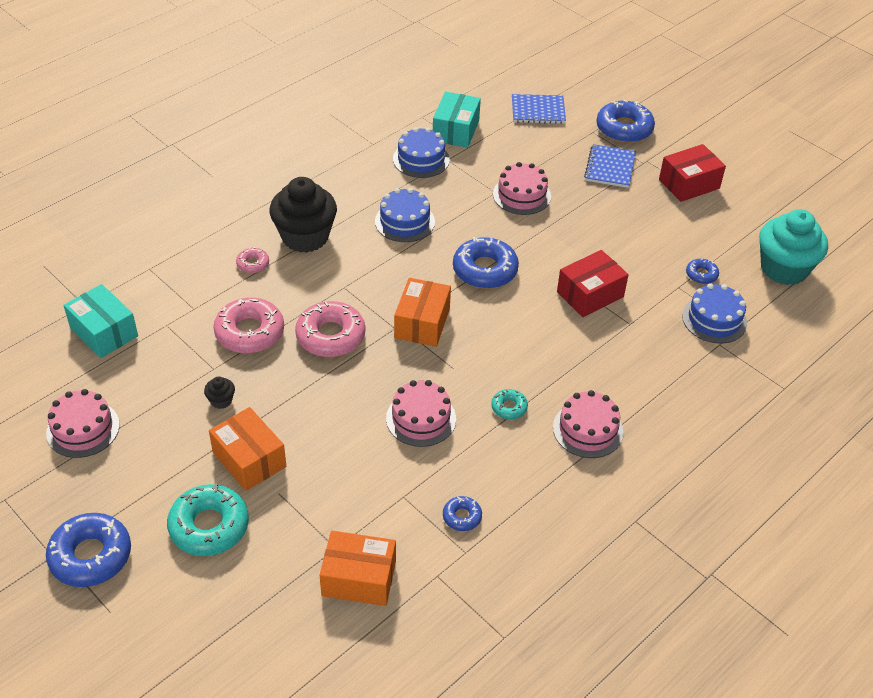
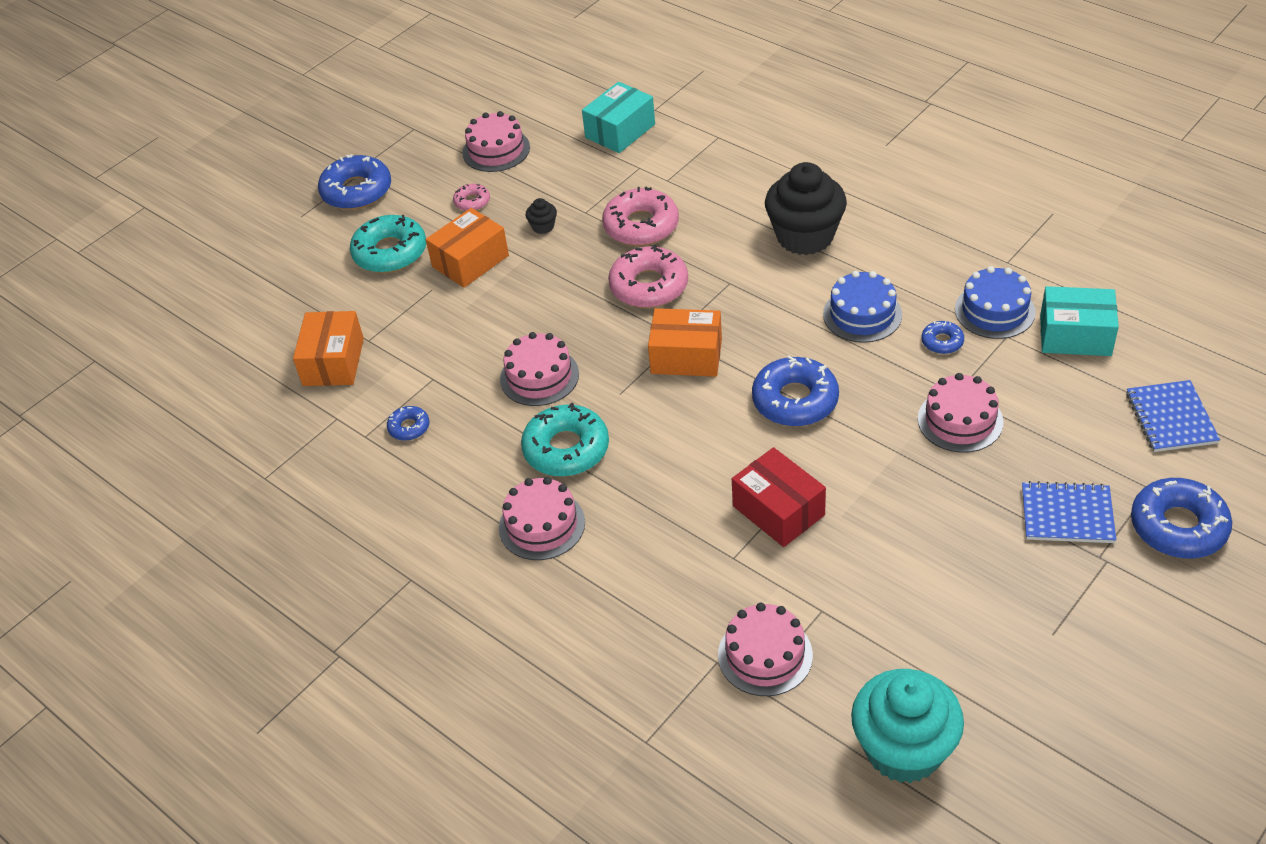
camera: 90 degrees right, 0 degrees up
(253, 264) = (747, 206): pink donut -> pink donut (472, 202)
(509, 407) = (566, 449): turquoise donut -> turquoise donut, size x2.00
(689, 184) = (1069, 618): red box -> none
(701, 275) = (856, 638): blue donut -> blue donut (942, 342)
(714, 319) = (765, 655): blue cake -> pink cake

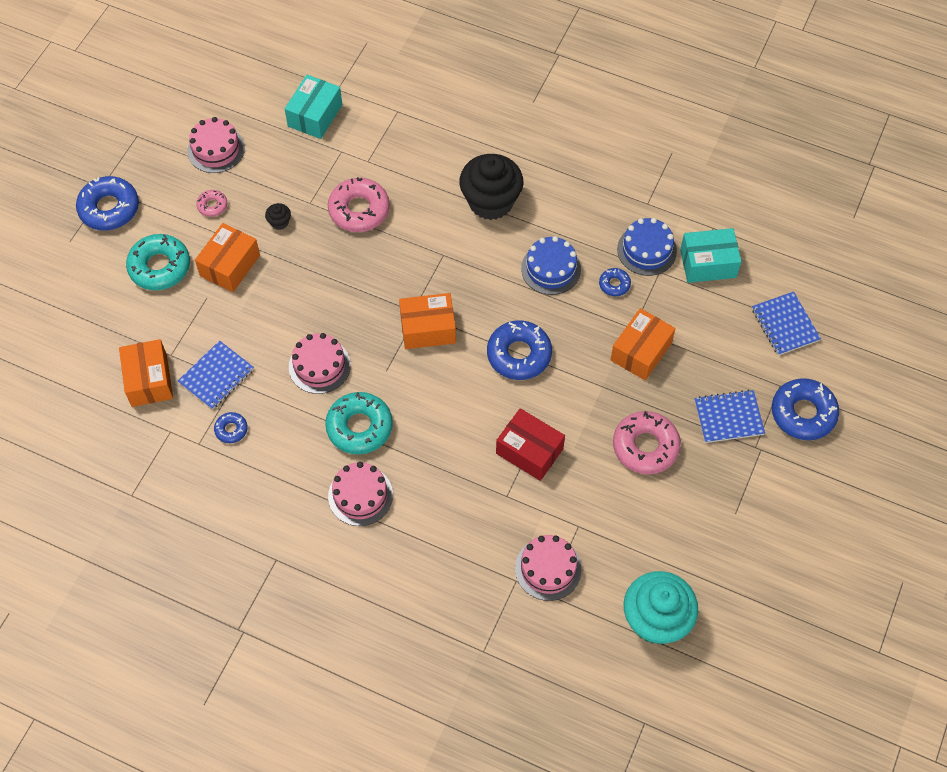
camera: 20 degrees left, 15 degrees up
(412, 369) = (216, 376): none -> blue notebook
(649, 286) = (381, 267): pink donut -> pink donut (645, 446)
(960, 420) = (641, 351): pink cake -> orange box

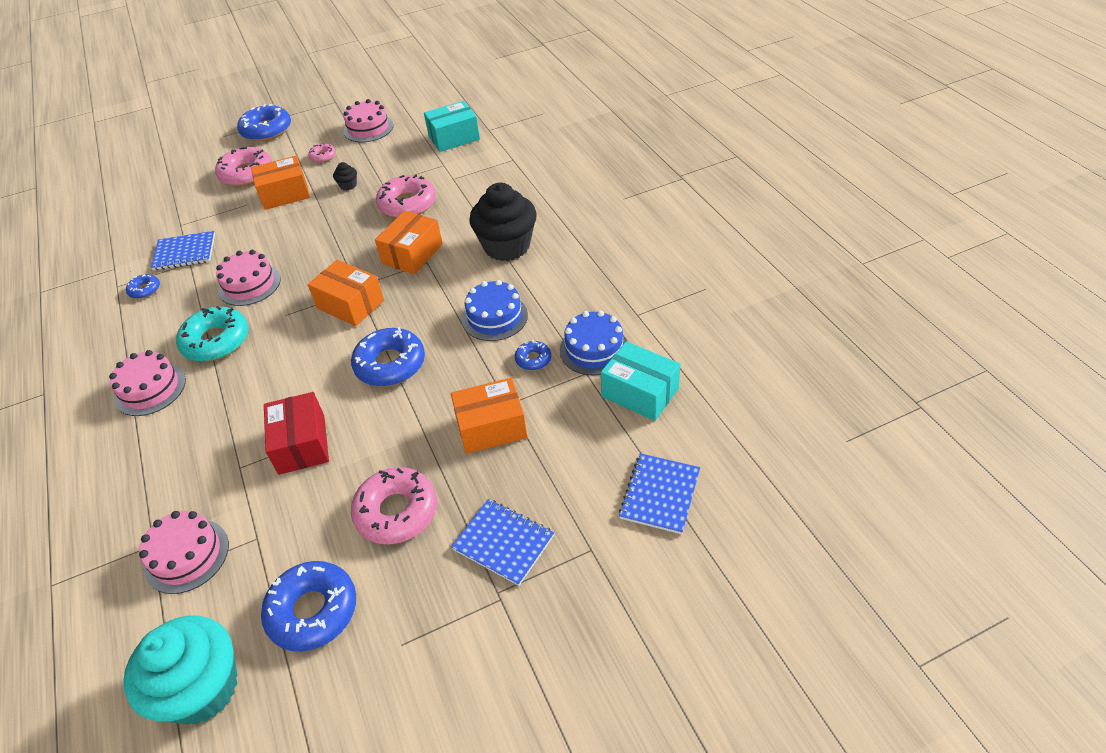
camera: 45 degrees right, 15 degrees down
(149, 380) = (148, 232): orange box -> orange box (412, 254)
(160, 267) = (246, 174): turquoise donut -> pink donut
(803, 413) = (585, 596): blue donut -> blue donut (313, 611)

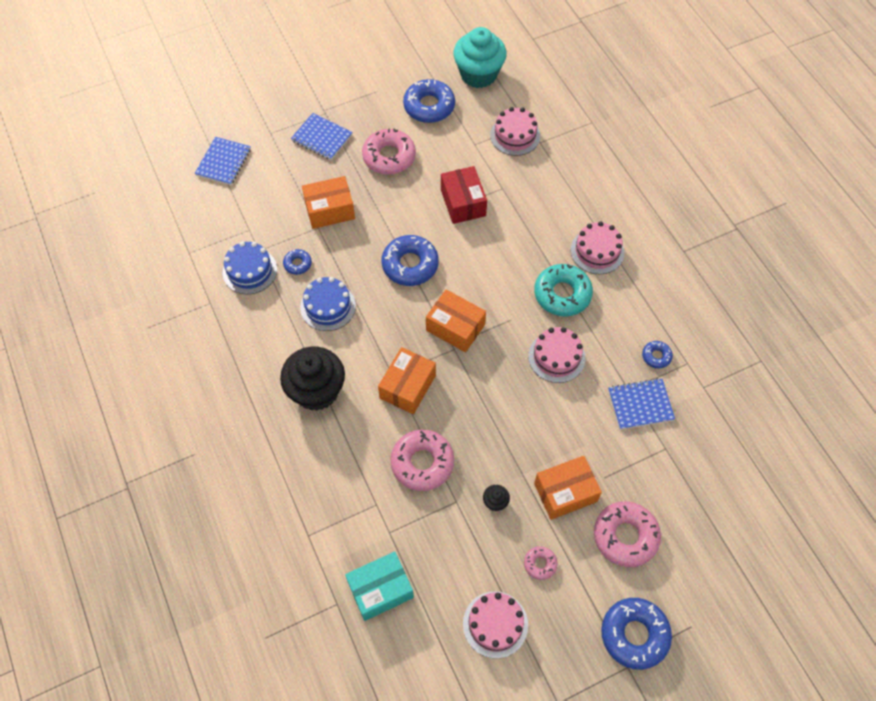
camera: 175 degrees right, 15 degrees up
(640, 392) = (222, 232): turquoise box -> none

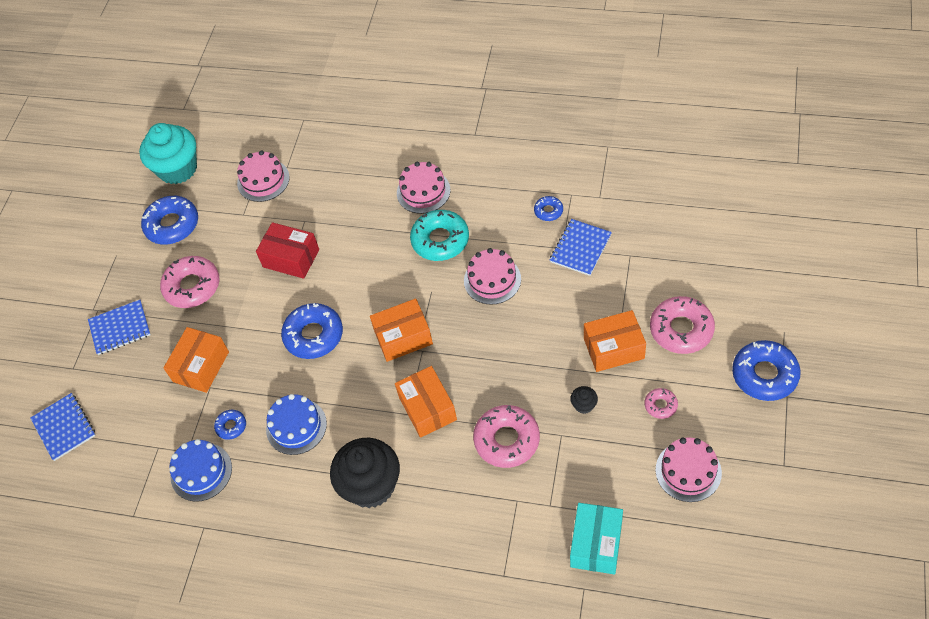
camera: 45 degrees left, 5 degrees down
(565, 492) = (614, 348): orange box -> orange box turned 60 degrees clockwise

